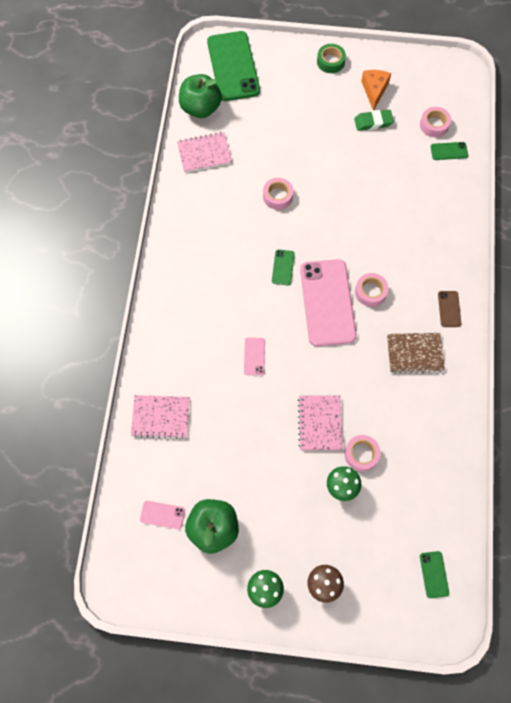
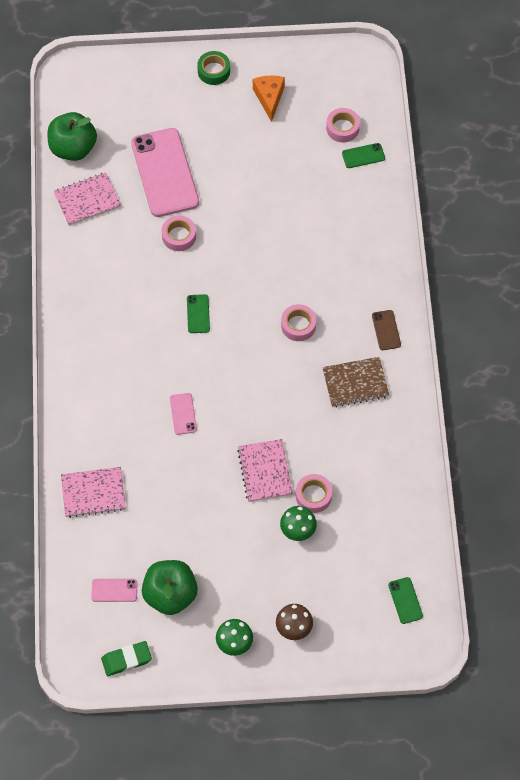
camera: 10 degrees left, 5 degrees down
(233, 66) = (102, 93): green phone -> none
(327, 302) = (253, 344): pink phone -> pink phone (165, 173)
(373, 122) = (273, 135): green eraser -> green eraser (126, 660)

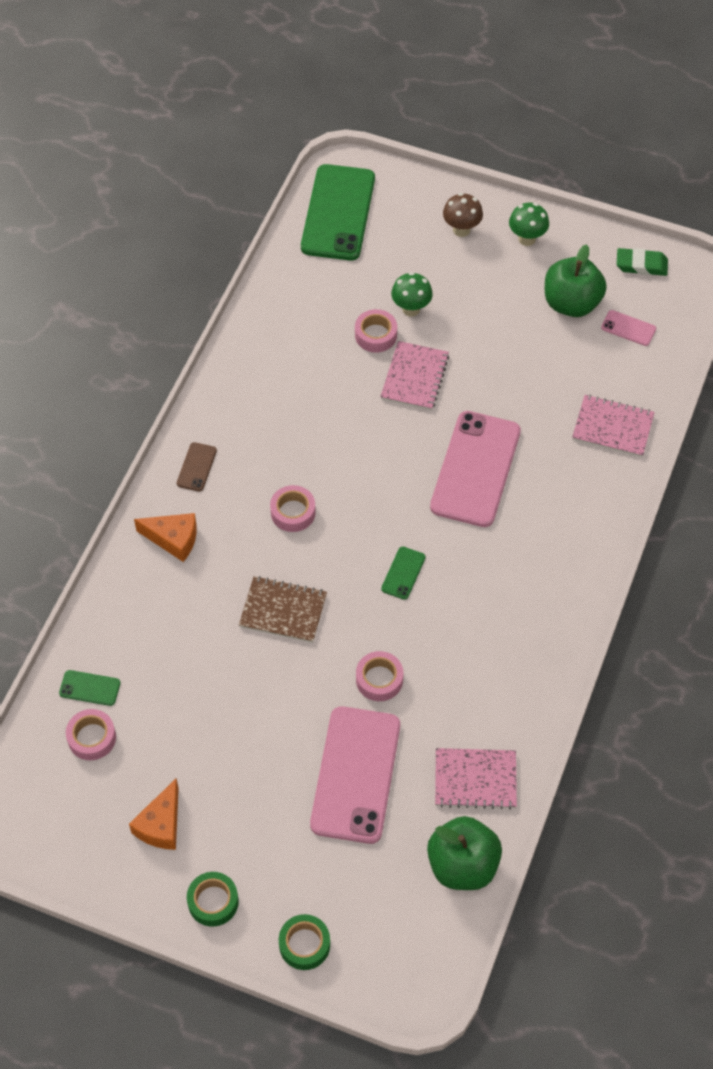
camera: 155 degrees left, 5 degrees down
(148, 70) = (304, 944): none -> green tape
(183, 414) = (475, 469): pink phone -> pink phone, size x2.35
(355, 383) = (265, 426): brown notebook -> brown notebook (283, 611)
(370, 272) = (173, 539): none -> orange cheese
(405, 600) = (338, 213): green phone -> green phone, size x2.35

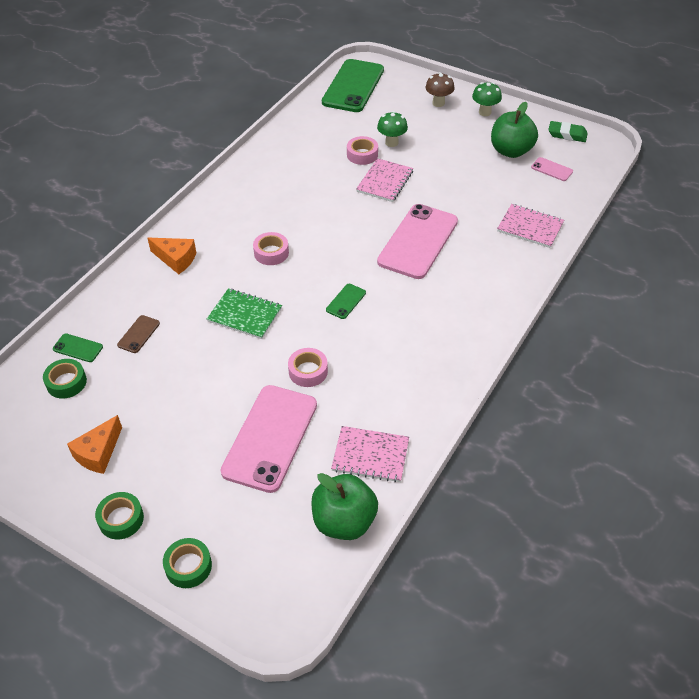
camera: 10 degrees right, 10 degrees down
(92, 738) = (66, 382): pink tape -> green tape
(196, 467) = (208, 217): brown phone -> brown phone (138, 334)
(283, 611) = (245, 315): brown notebook -> green notebook

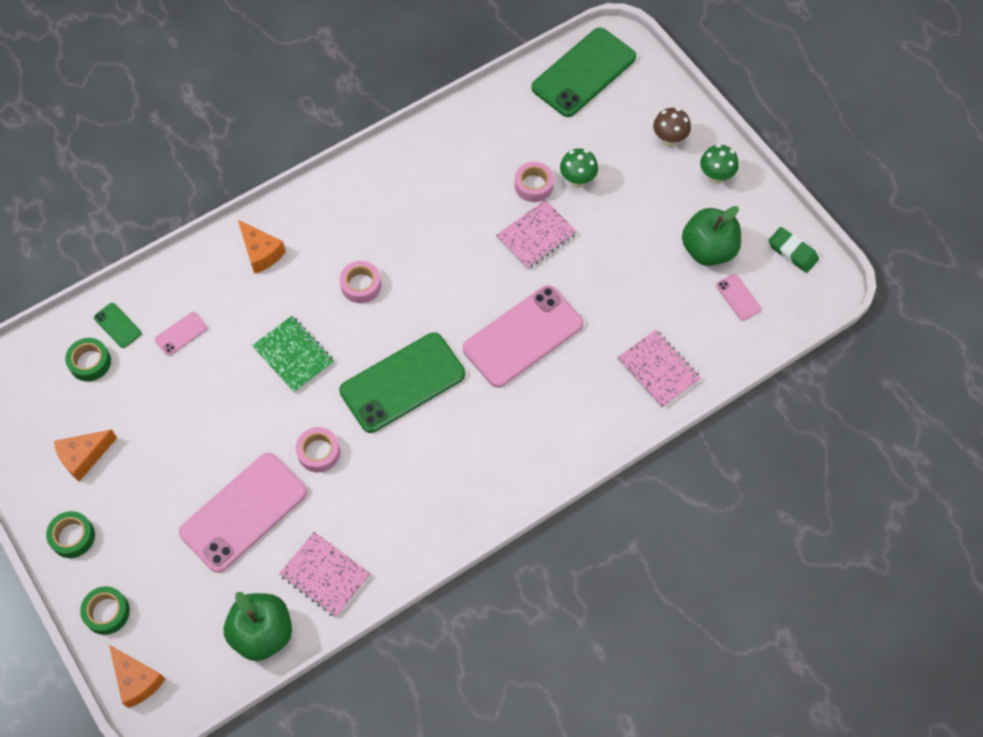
camera: 25 degrees right, 15 degrees up
(138, 334) = (181, 334): brown phone -> pink phone
(250, 610) = (137, 680): none -> orange cheese
(346, 301) = (402, 382): green phone -> green phone, size x2.35

